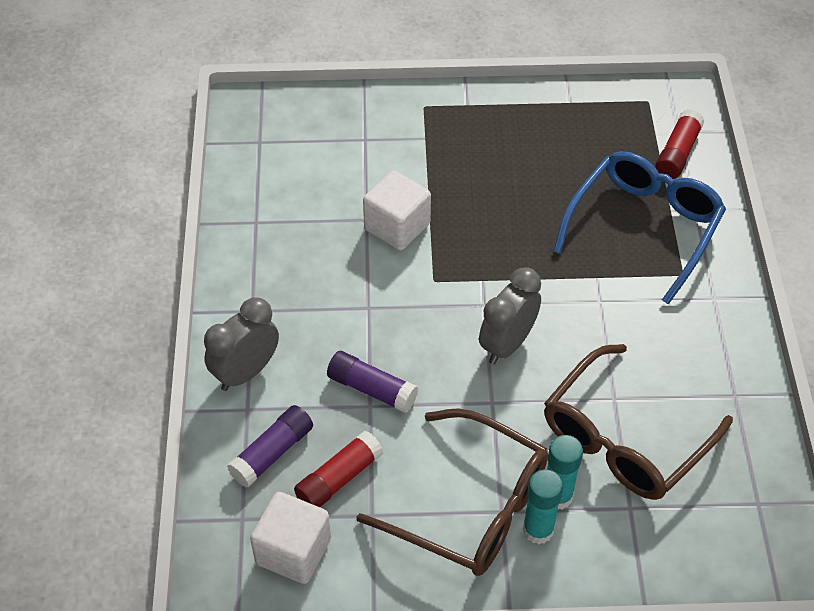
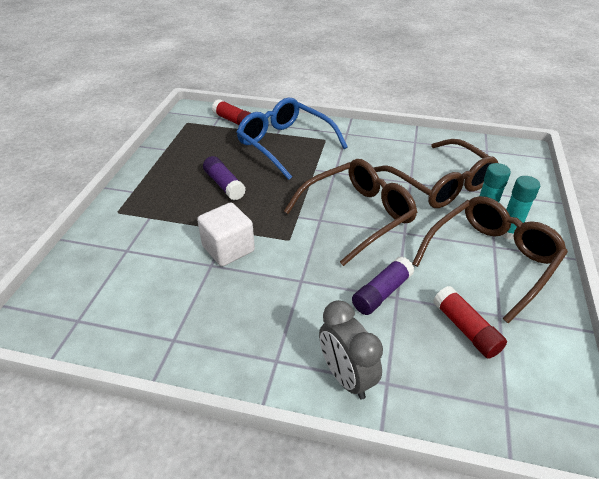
camera: 75 degrees left, 10 degrees down
(272, 453) = (437, 371): purple glue stick -> purple glue stick (224, 185)
(293, 551) = (537, 373): white cube -> none
(507, 344) = (358, 216): grey clock -> brown glasses

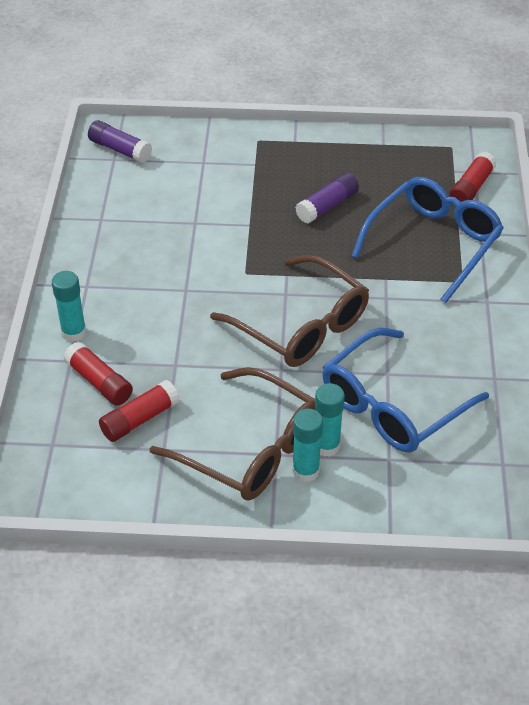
camera: 80 degrees right, 5 degrees up
(228, 249) = (220, 230): white cube -> none
(346, 377) = (74, 332): grey clock -> turquoise glue stick
(382, 293) = (179, 352): purple glue stick -> purple glue stick (120, 150)
(418, 358) = (99, 382): none -> red glue stick
(440, 184) = (392, 405): brown glasses -> blue glasses

